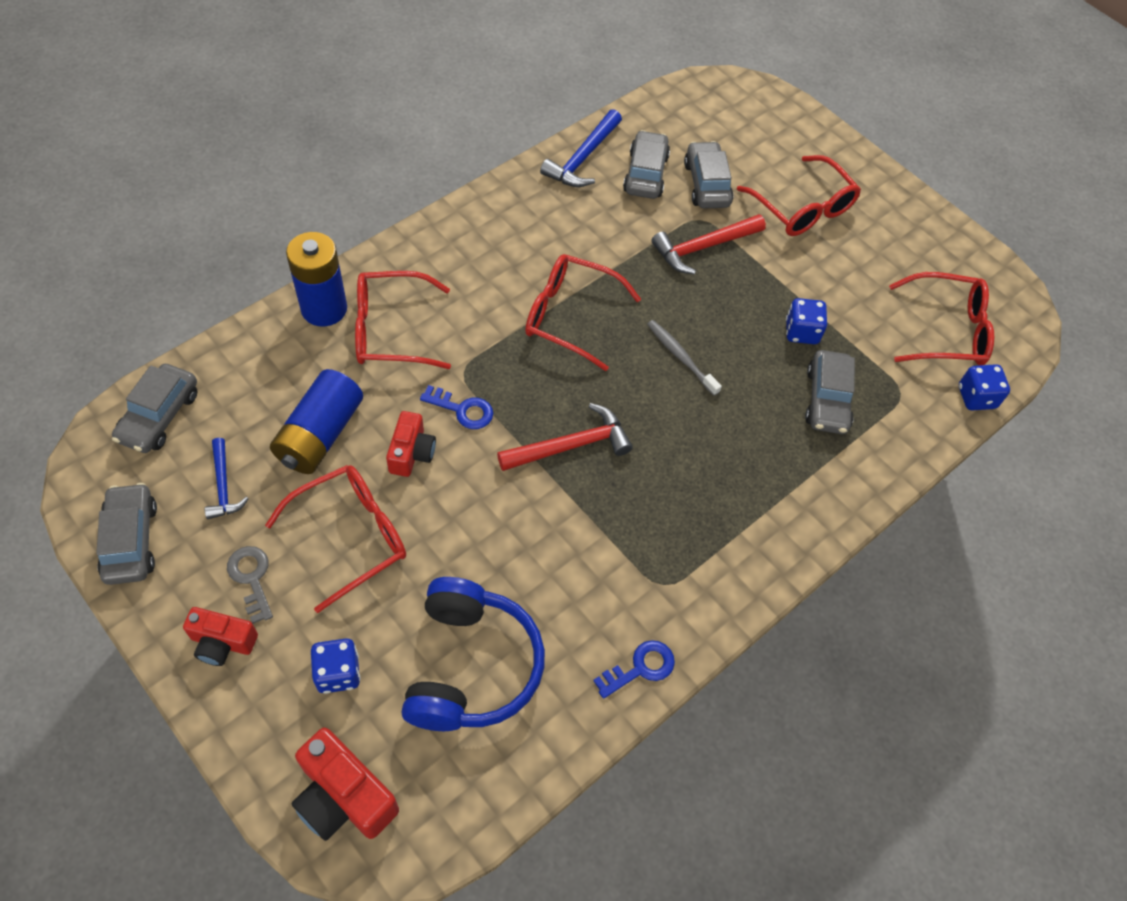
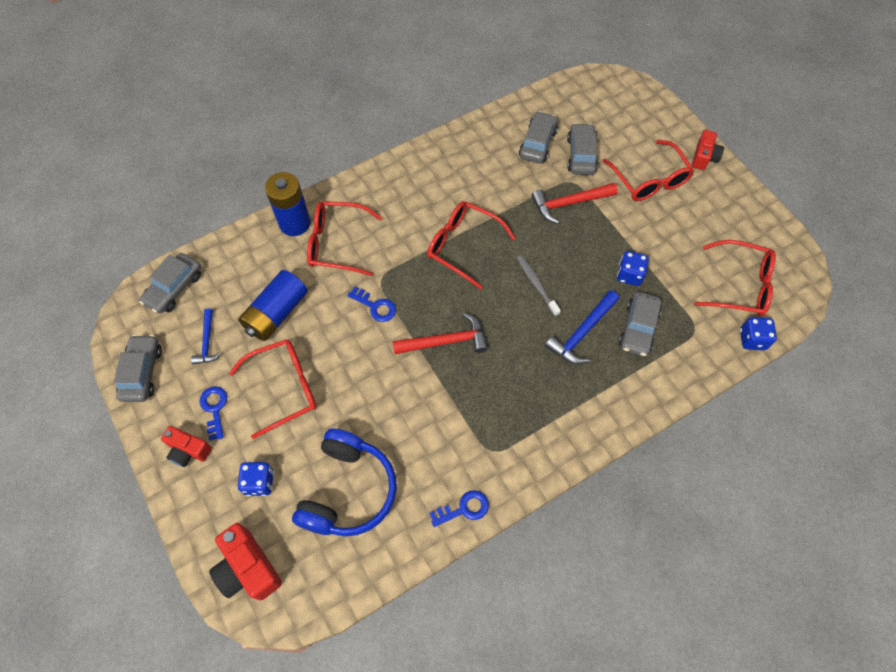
camera: 15 degrees right, 5 degrees up
(251, 578) = (214, 409): grey key -> blue key
(411, 453) = (335, 333): red camera -> red camera (704, 157)
(583, 158) = (494, 128): blue hammer -> blue hammer (582, 333)

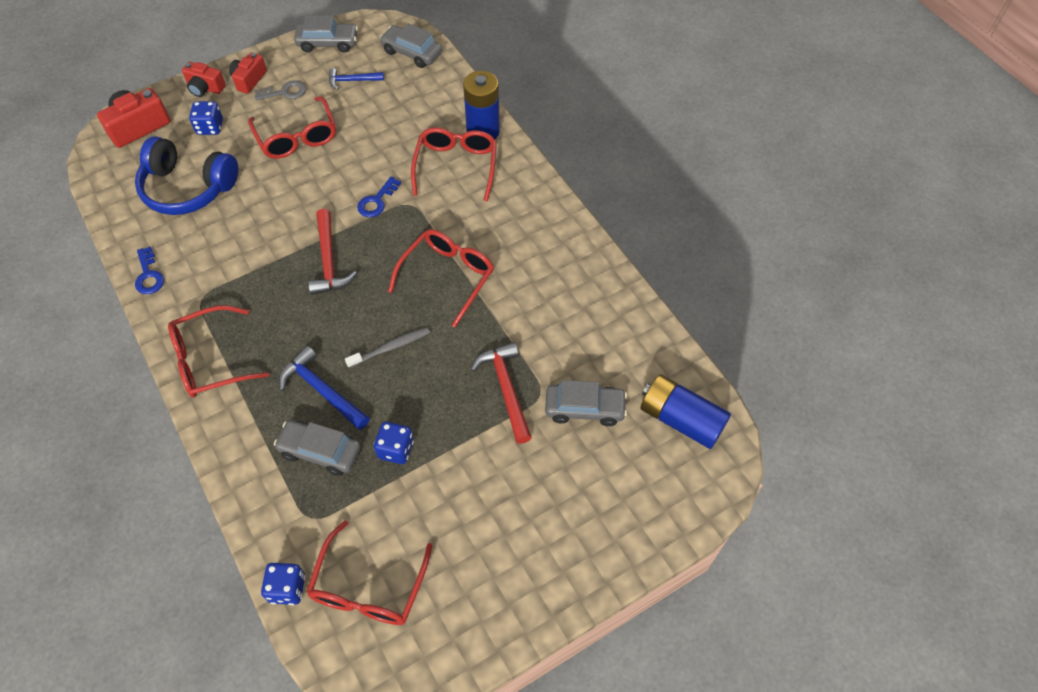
camera: 90 degrees right, 5 degrees down
(214, 409) = (285, 92): blue key -> grey key
(276, 313) = (377, 126): blue battery -> blue battery (681, 419)
(537, 143) = (601, 359): grey car -> none
(649, 180) = (544, 491): red glasses -> red glasses (210, 360)
(704, 157) = (587, 572): red camera -> red camera (205, 88)

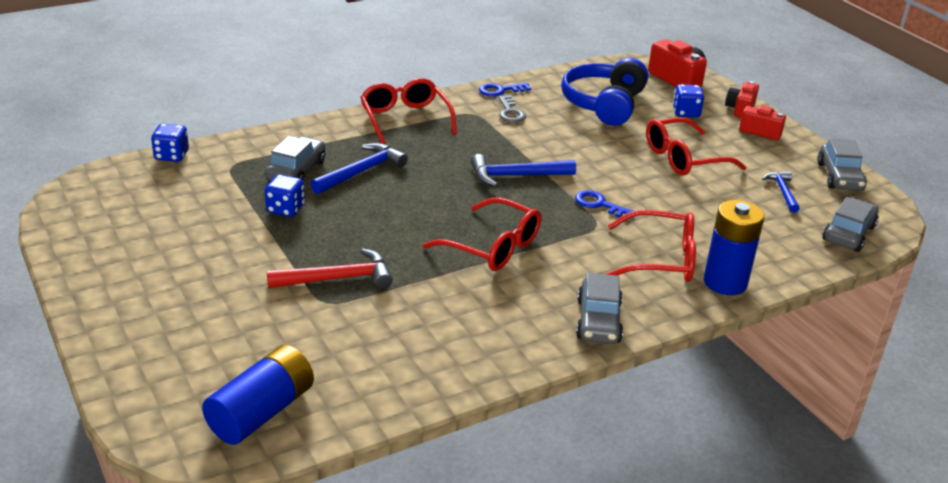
camera: 90 degrees right, 25 degrees down
(285, 92) = (749, 151): grey key -> grey key (510, 112)
(329, 261) = (516, 176): red hammer -> blue hammer
(368, 587) = (153, 193): red glasses -> none
(390, 347) = (404, 209): grey toothbrush -> none
(584, 408) = (298, 333): grey car -> grey car (598, 321)

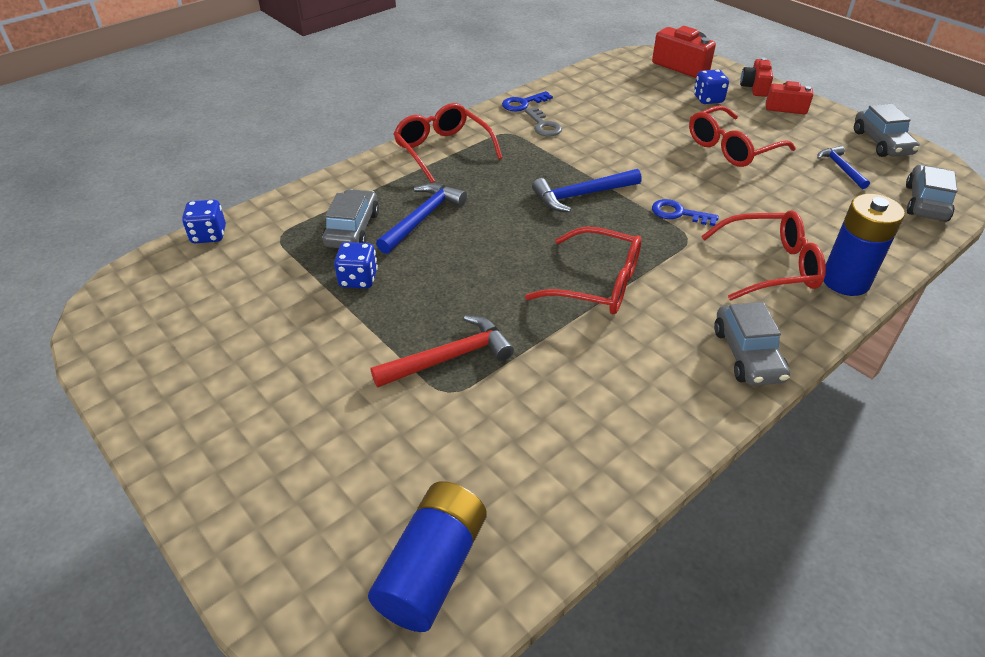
camera: 10 degrees left, 10 degrees up
(604, 104) = (628, 102): blue headphones -> none

